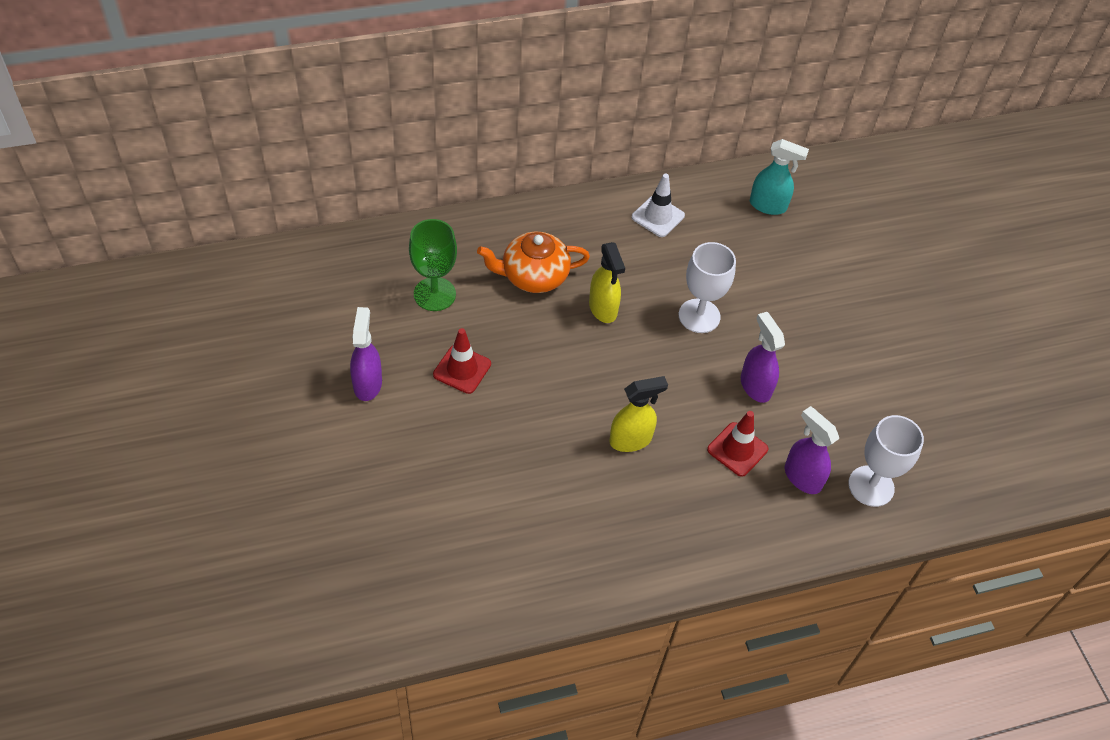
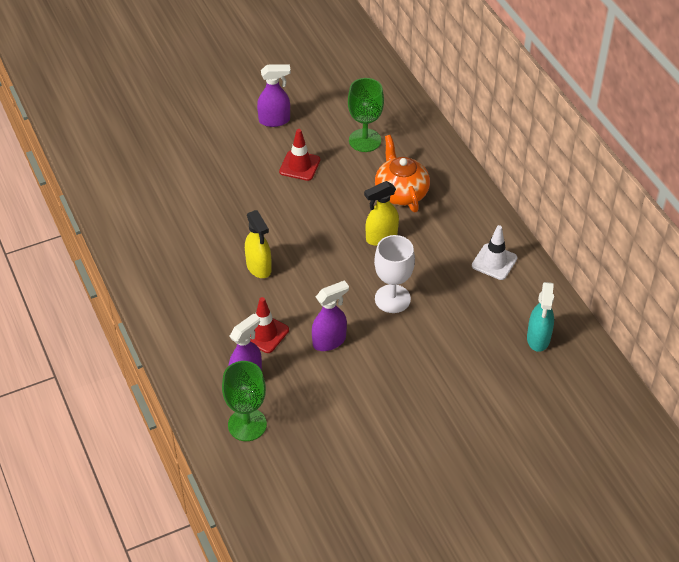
camera: 85 degrees right, 5 degrees down
(871, 486) = (247, 424): white goblet -> green goblet

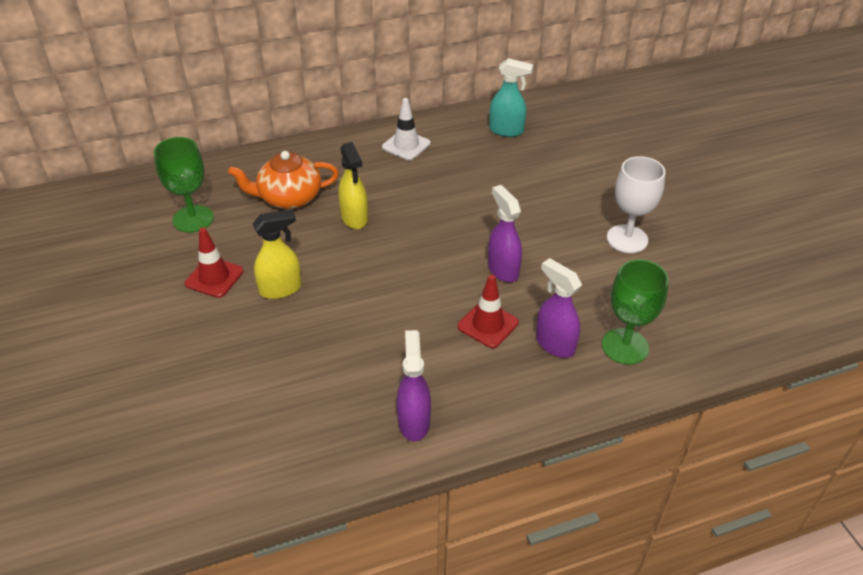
camera: 85 degrees left, 5 degrees down
(259, 267) = (380, 325): yellow spray bottle -> yellow spray bottle (281, 289)
(274, 120) = (118, 296): purple spray bottle -> purple spray bottle (414, 421)
(392, 299) = (446, 217): white goblet -> white goblet (627, 239)

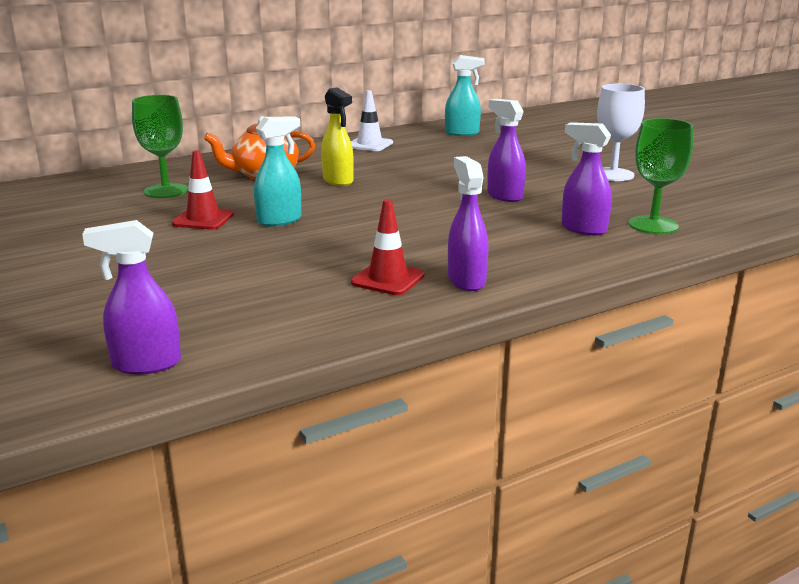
camera: 10 degrees left, 20 degrees down
(117, 512) = (146, 364): none -> purple spray bottle
(281, 289) = (280, 220): yellow spray bottle -> turquoise spray bottle
(488, 324) = (509, 224): red traffic cone -> red traffic cone (388, 279)

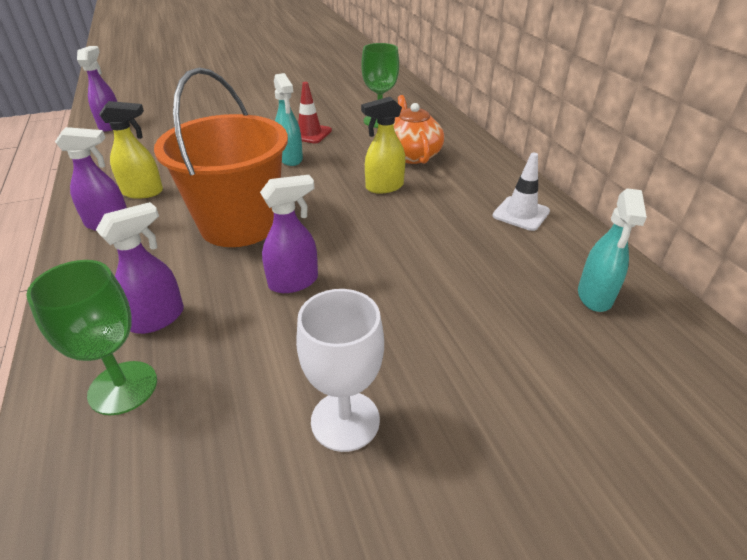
camera: 100 degrees right, 15 degrees up
(388, 279) = (143, 192): red traffic cone -> yellow spray bottle
(433, 223) = (239, 224): none -> orange bucket

